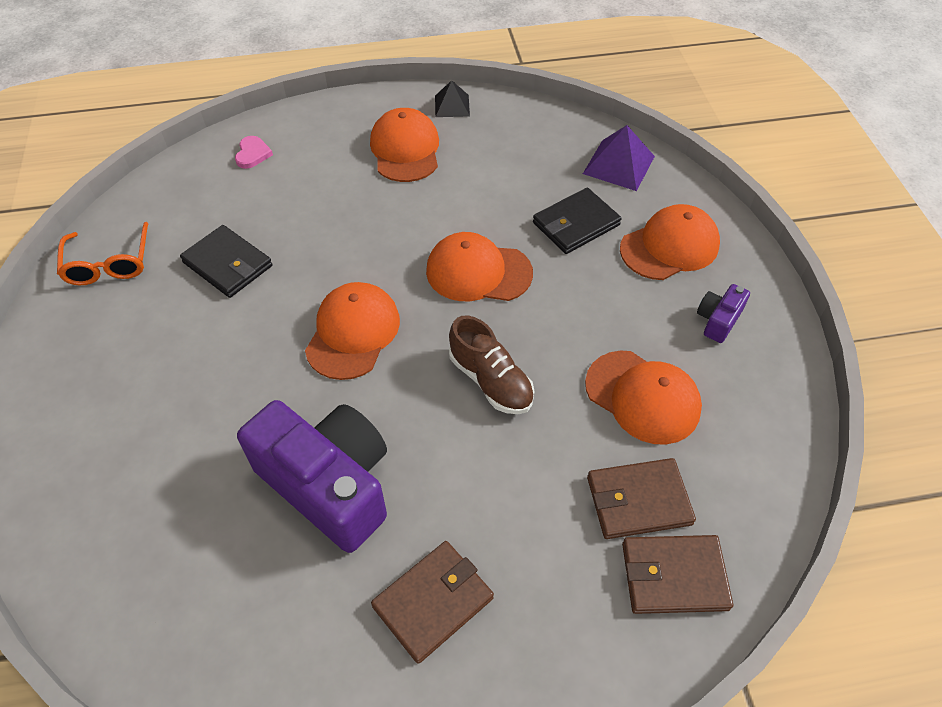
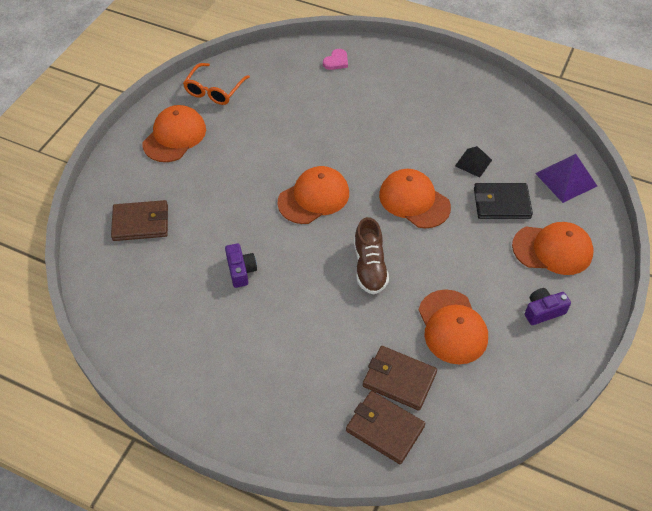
camera: 35 degrees right, 0 degrees up
(228, 264) = (275, 122): black wallet -> none
(329, 484) = (241, 270): purple camera -> purple camera, size x0.43
(405, 150) = (430, 102): orange cap -> orange cap (174, 136)
(433, 602) = (248, 359): brown wallet -> brown wallet (141, 223)
(452, 105) = (485, 86): black pyramid -> black pyramid (473, 163)

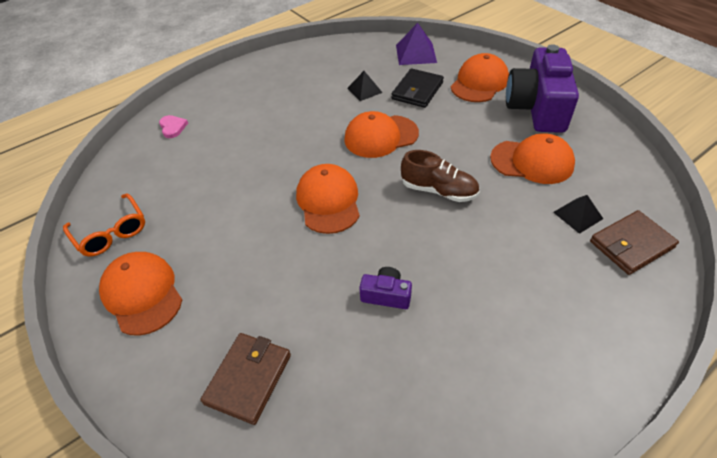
camera: 60 degrees left, 5 degrees down
(399, 379) = (577, 215): brown wallet -> black pyramid
(543, 311) = (537, 108): purple camera -> purple camera, size x2.30

